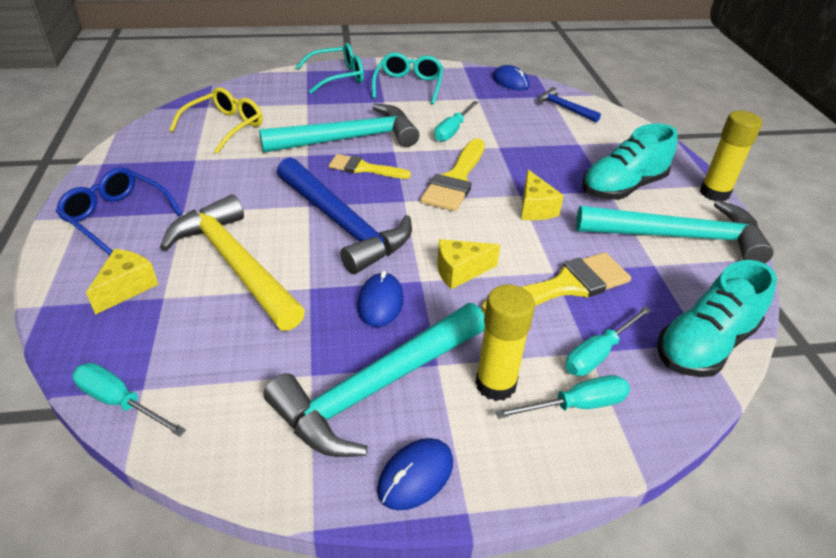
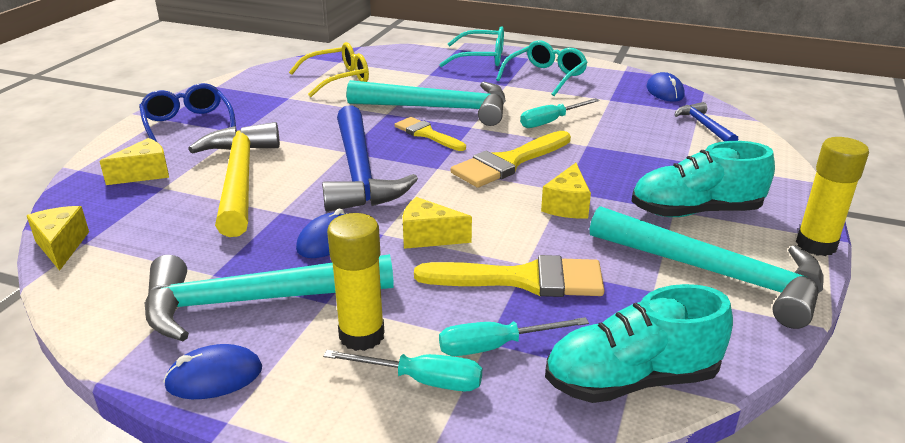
camera: 30 degrees right, 10 degrees down
(120, 402) = (61, 246): turquoise screwdriver -> yellow cheese

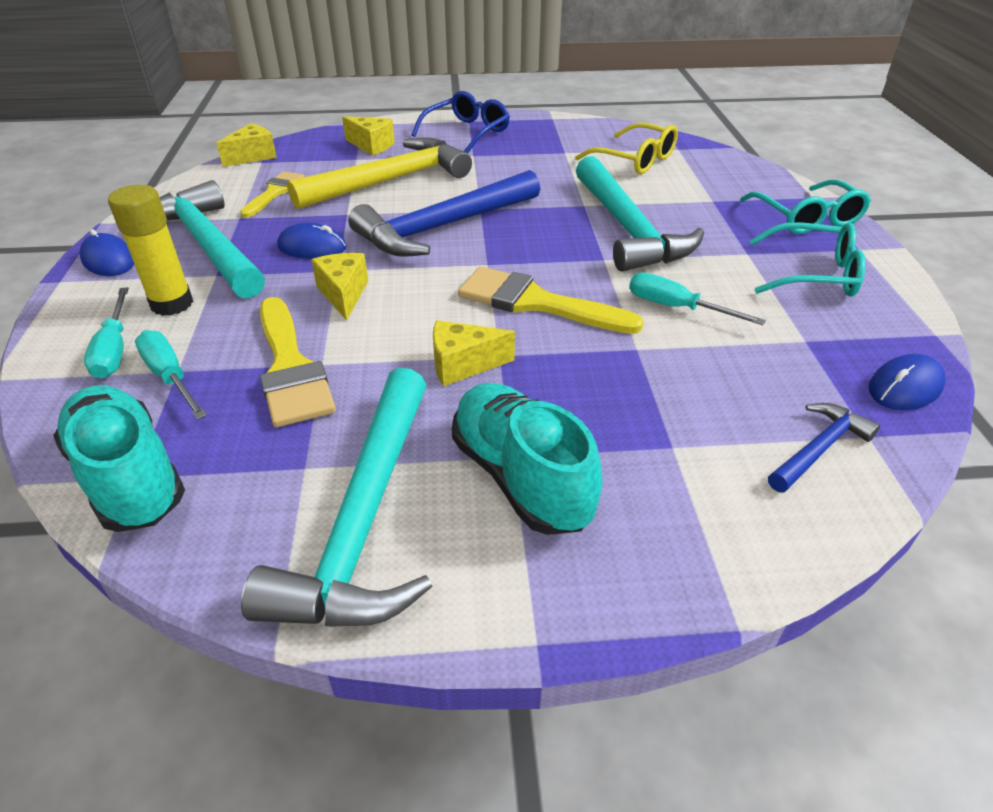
camera: 65 degrees right, 10 degrees up
(427, 134) = (558, 238): yellow brush -> yellow brush (275, 192)
(816, 245) = (502, 629): yellow glue stick -> none

